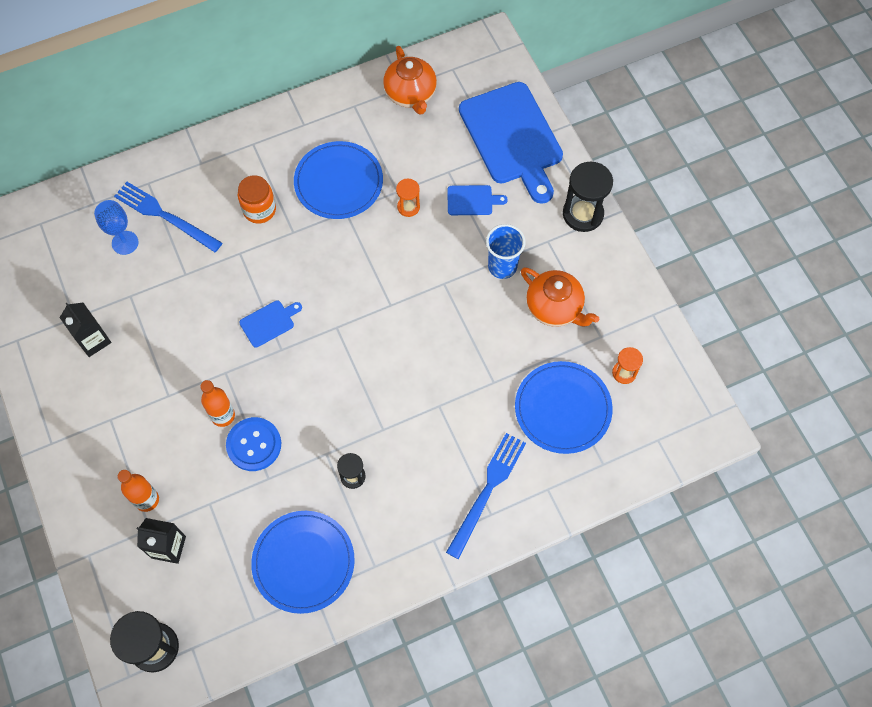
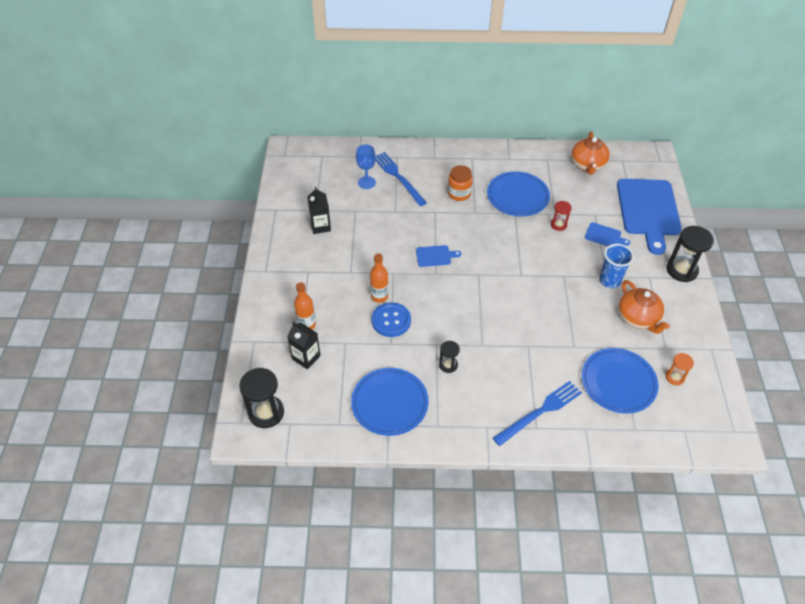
camera: 25 degrees right, 15 degrees down
(408, 207) = (558, 225): orange hourglass -> red hourglass

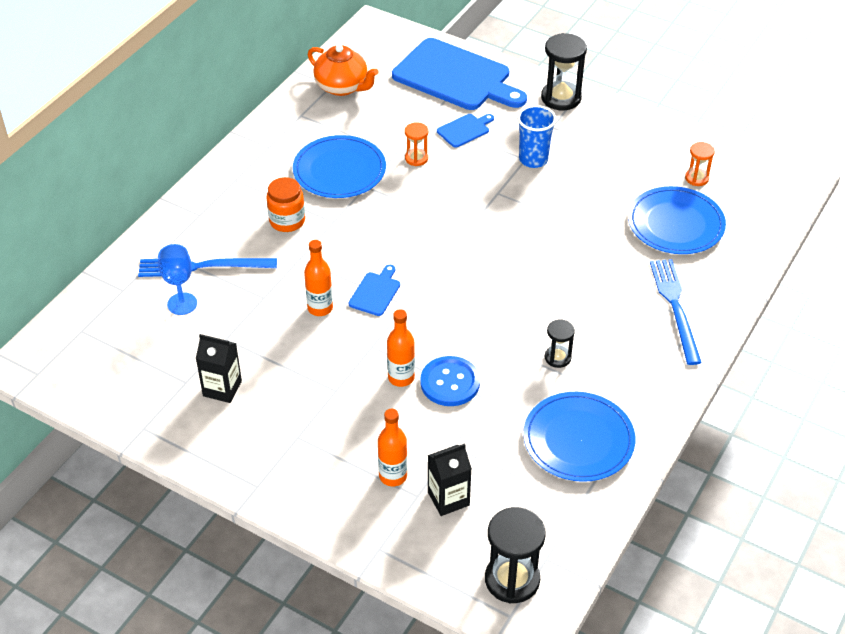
camera: 60 degrees left, 5 degrees down
(405, 238) = (320, 308): none -> orange bottle
(558, 225) = (416, 158): red hourglass -> orange hourglass
(638, 318) = (601, 165): orange teapot -> none

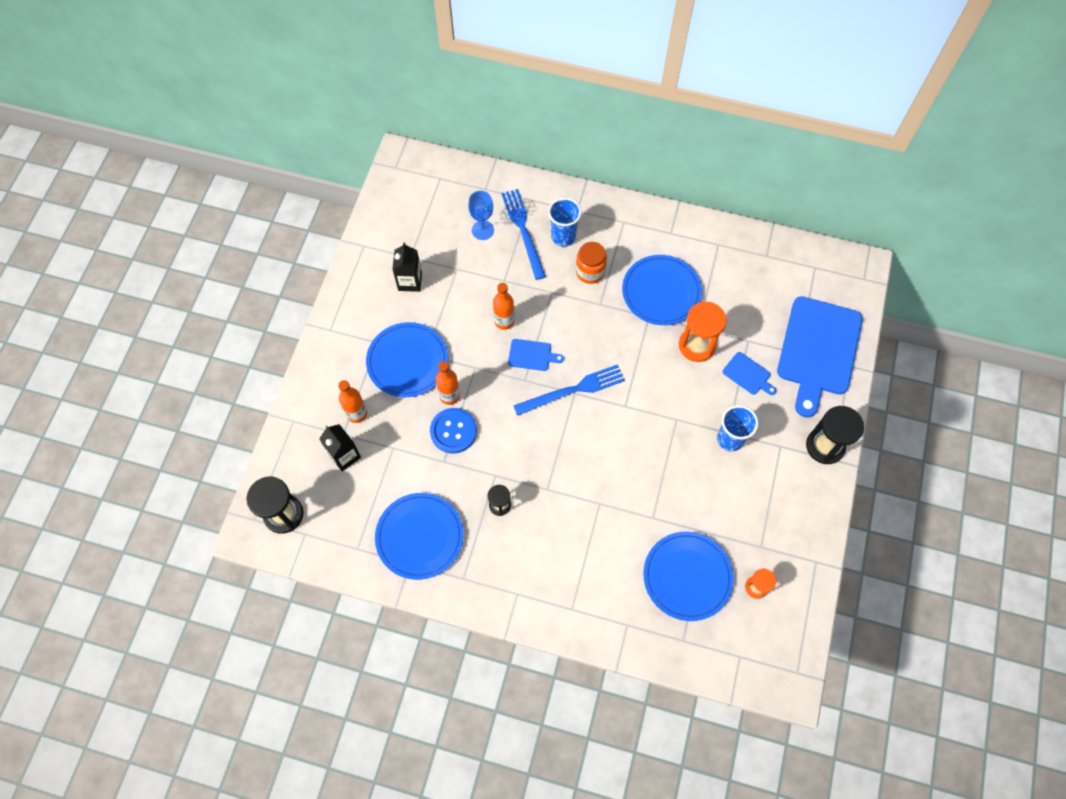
camera: 75 degrees right, 20 degrees up
(228, 234) = (563, 236): none -> blue cup
(337, 411) = (407, 361): none -> blue plate
(342, 87) = (767, 265): orange teapot -> none
(416, 158) = (697, 345): orange hourglass -> orange hourglass, size x1.81
(675, 307) = (583, 590): blue fork -> blue fork (573, 390)

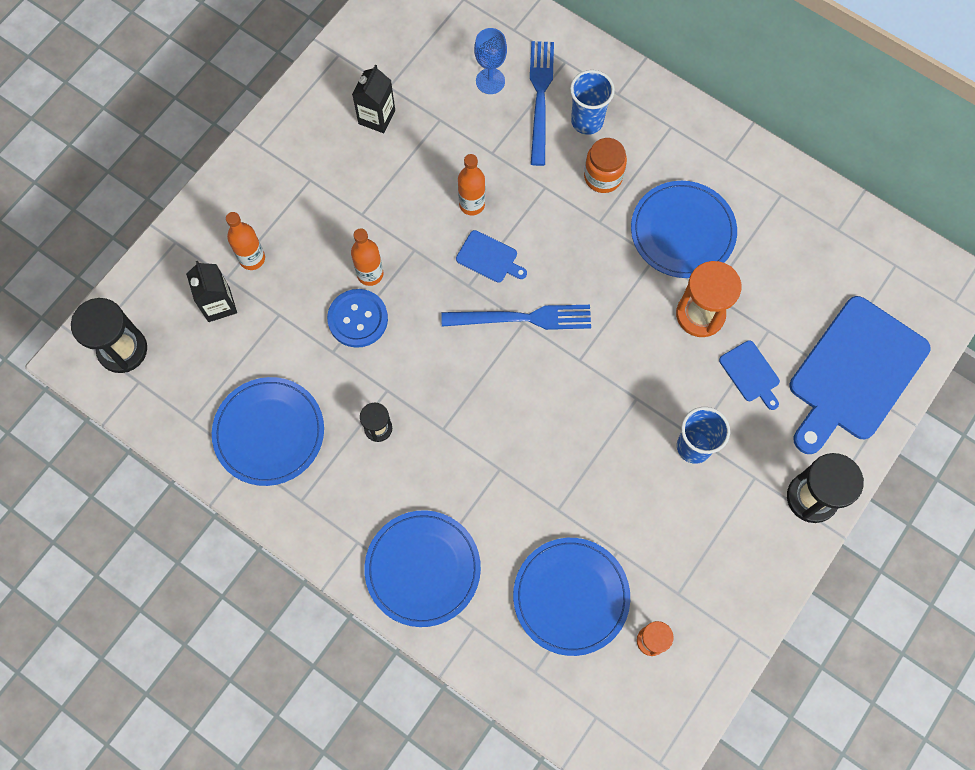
camera: 20 degrees right, 5 degrees up
(407, 361) = (336, 215): blue plate -> blue plate (422, 569)

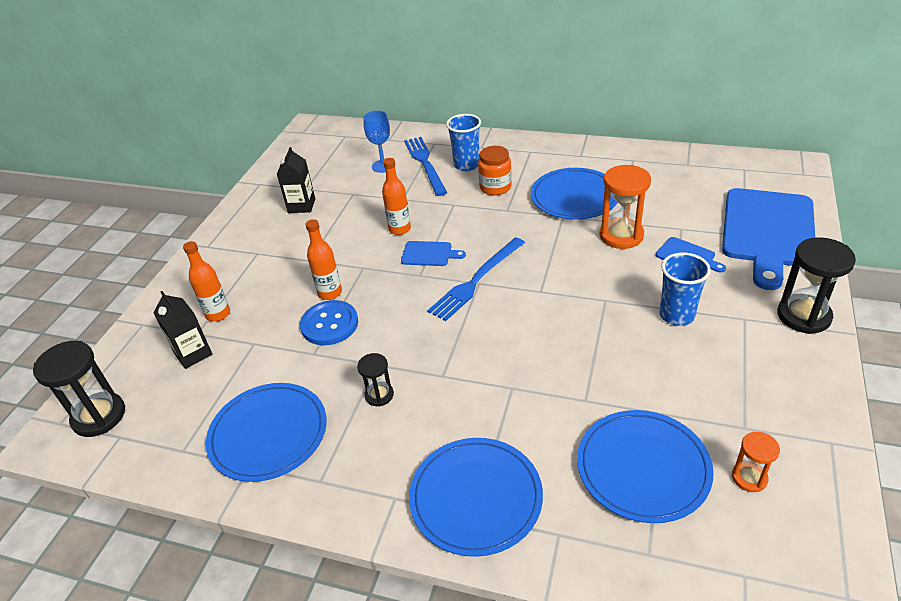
camera: 15 degrees left, 30 degrees down
(522, 318) = (476, 280): blue fork -> blue fork turned 150 degrees clockwise

